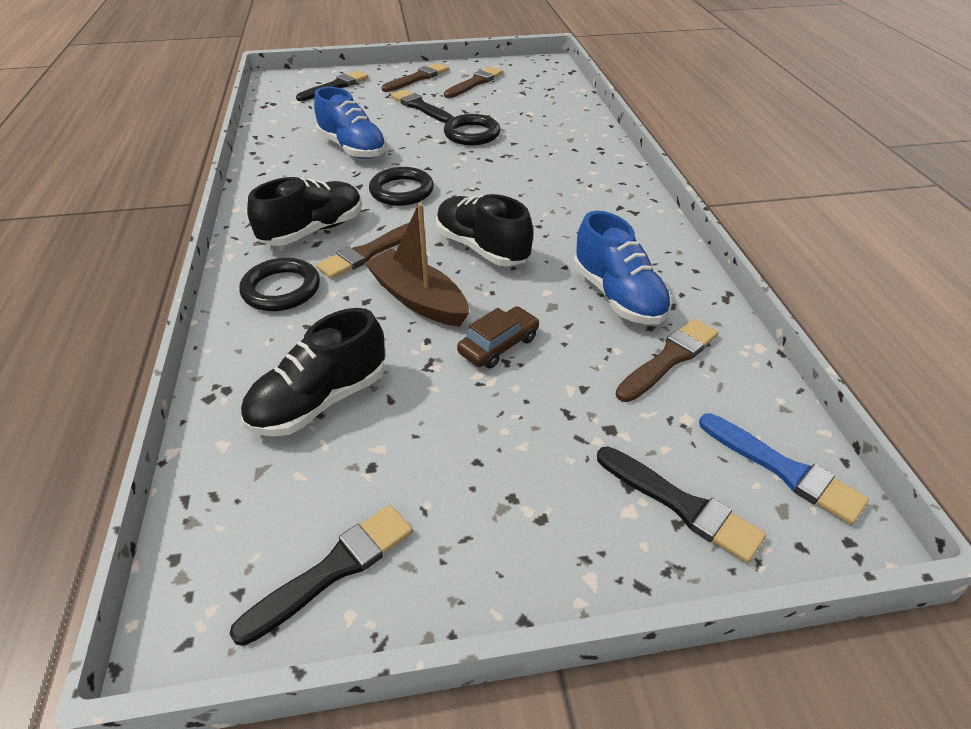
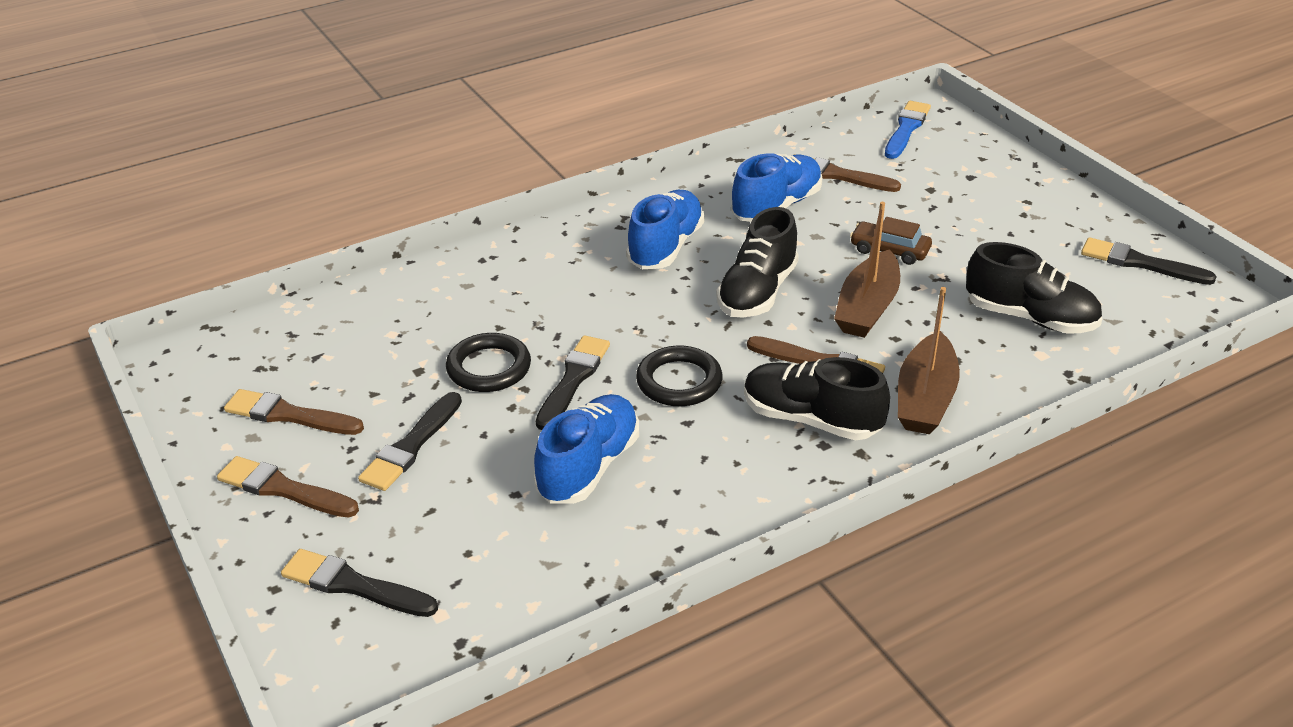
camera: 110 degrees left, 5 degrees down
(281, 289) = (925, 398): black ring -> brown boat
(576, 221) = (665, 247): none -> blue shoe
(681, 505) = (968, 158): black brush -> black brush (573, 380)

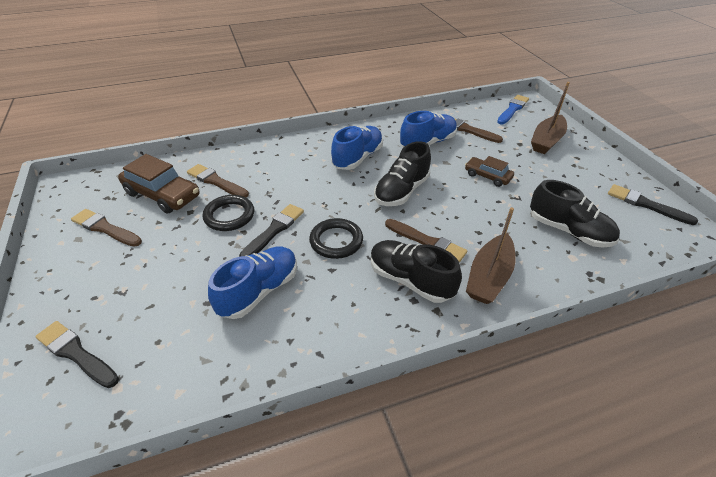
camera: 10 degrees right, 5 degrees up
(283, 489) = (74, 276): brown brush -> brown brush (216, 181)
(356, 351) = (162, 195): none -> brown car
(411, 446) = (161, 259): black brush -> none
(867, 308) = (465, 210): brown boat -> brown boat (546, 141)

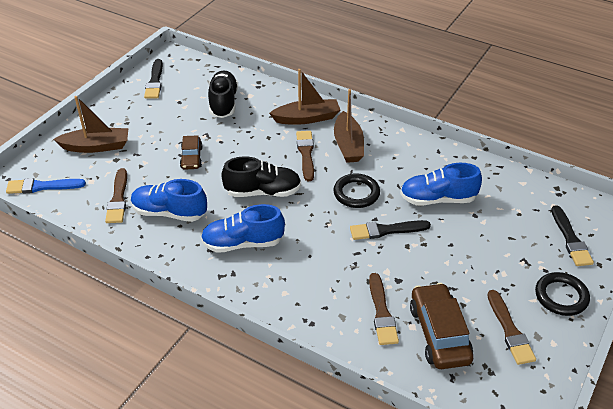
camera: 130 degrees left, 0 degrees up
(229, 216) = (404, 267): black ring -> black ring (561, 296)
(410, 280) = (348, 145): black shoe -> brown boat

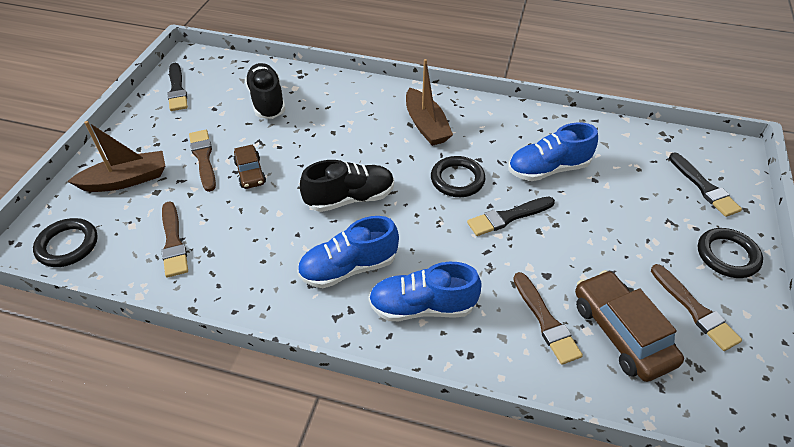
camera: 15 degrees left, 5 degrees up
(42, 186) = (68, 245): blue brush -> black ring
(169, 213) = (245, 247): blue shoe -> blue shoe (422, 307)
(306, 154) = (383, 143): brown brush -> brown brush (203, 158)
(307, 118) = (368, 103): brown boat -> none

